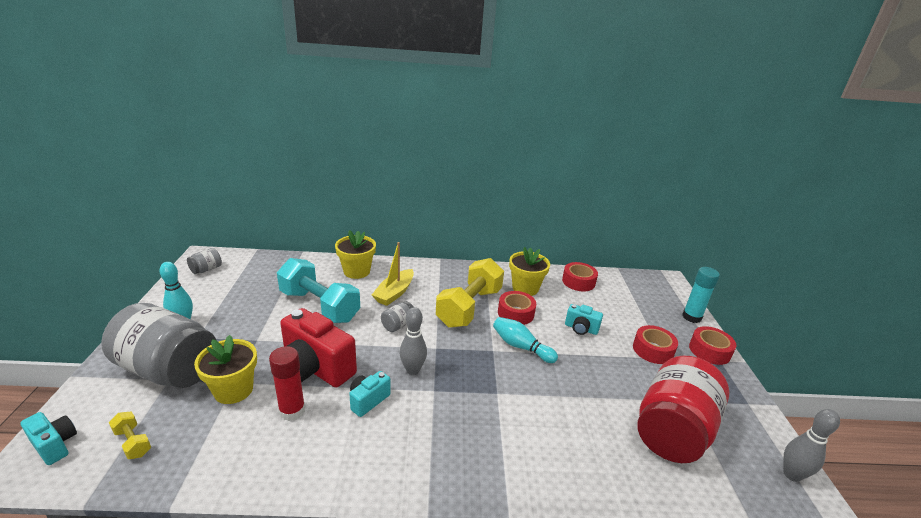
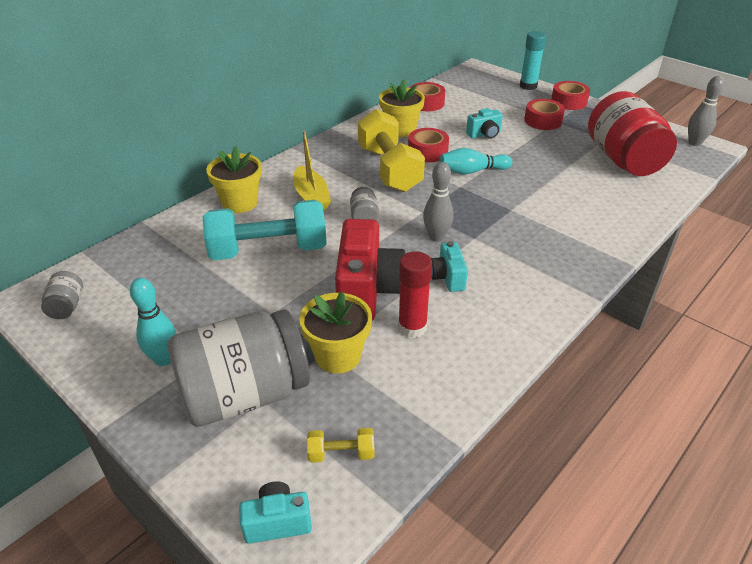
camera: 45 degrees left, 10 degrees up
(315, 368) = (367, 291): red camera -> red camera turned 75 degrees counterclockwise

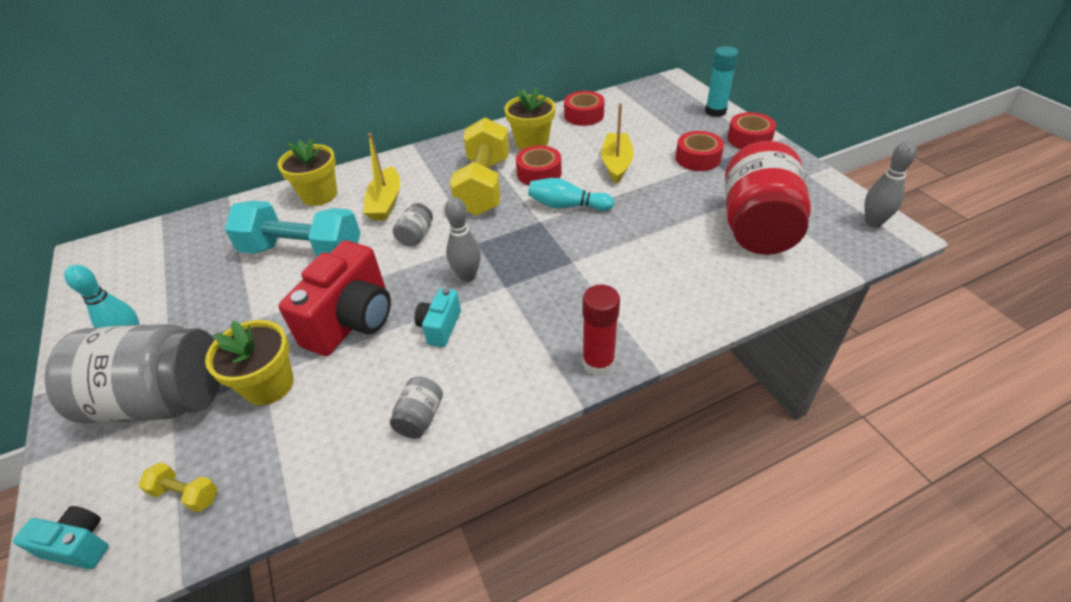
camera: 25 degrees right, 5 degrees up
(67, 306) = (108, 266): grey jar -> grey jar (420, 417)
(412, 327) = (360, 375): red glue stick -> red glue stick (598, 363)
(484, 134) = (616, 164): turquoise camera -> yellow boat

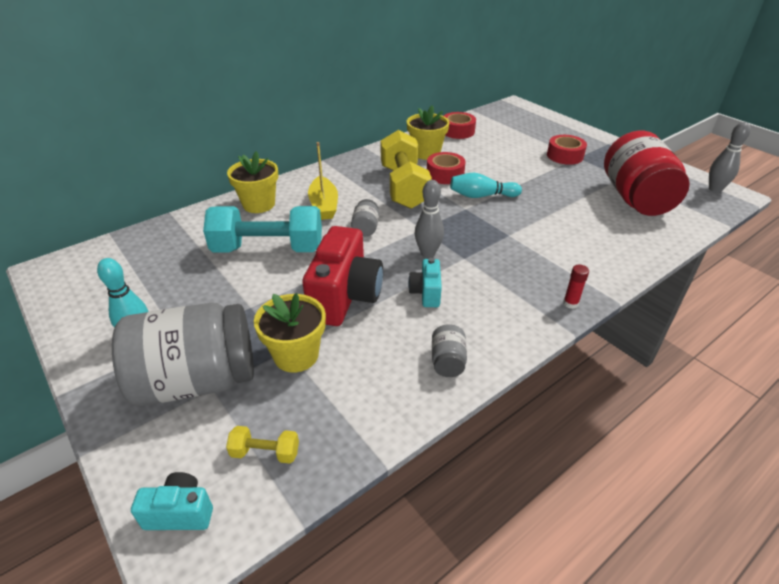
camera: 15 degrees left, 5 degrees down
(598, 363) = (570, 303): red glue stick -> red glue stick, size x0.56
(616, 164) = (504, 164): yellow boat -> none
(715, 111) = (559, 123): turquoise glue stick -> none
(749, 139) = (595, 140): red tape -> none

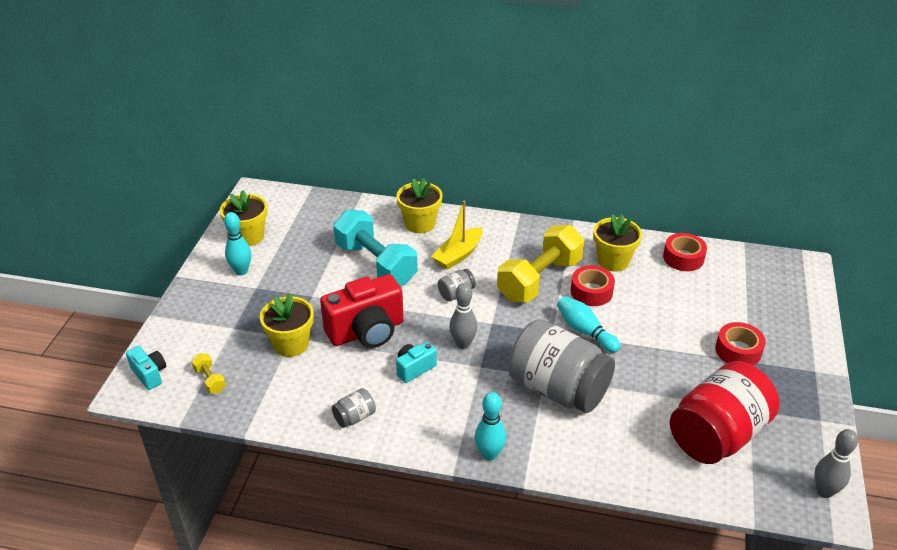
camera: 50 degrees right, 0 degrees up
(99, 306) = (248, 236): none -> yellow flower pot
(197, 381) = (233, 318): grey jar -> grey jar (558, 389)
(570, 303) = (489, 454): red glue stick -> turquoise bowling pin

